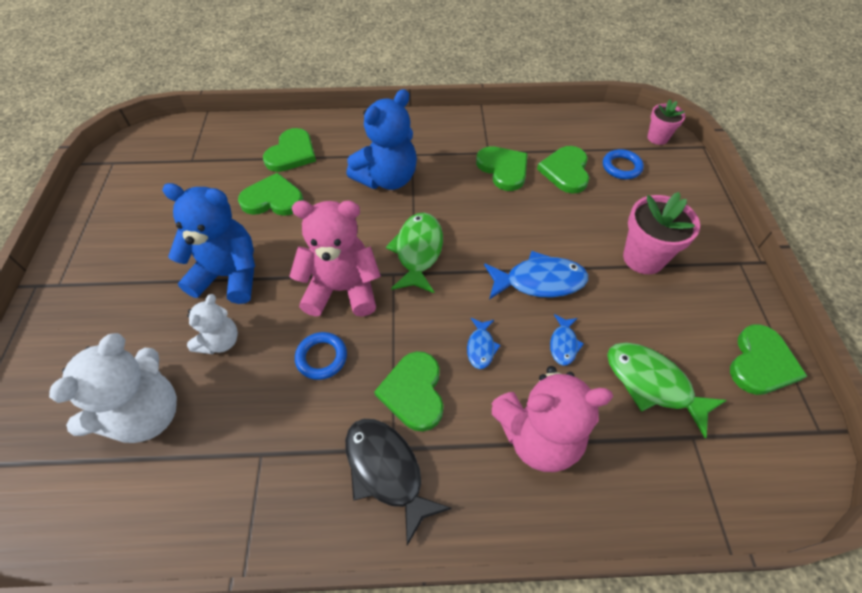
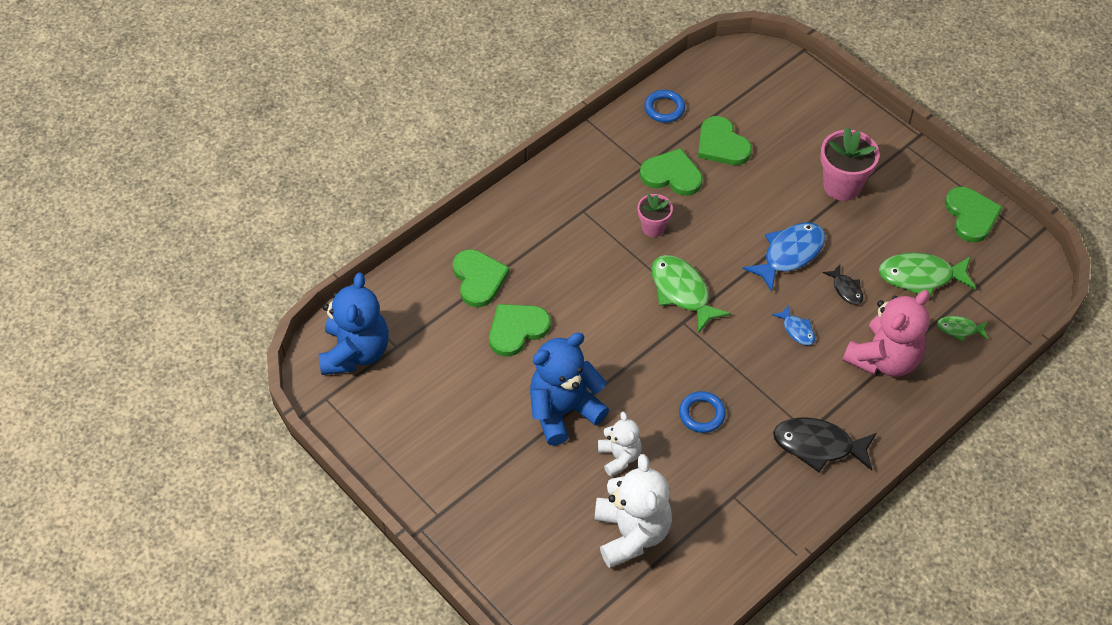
camera: 40 degrees left, 0 degrees up
(342, 289) = (660, 360): pink teddy bear -> none
(387, 179) = (589, 247): blue teddy bear -> blue teddy bear (355, 352)
(414, 392) = (785, 390): green heart -> none
(563, 344) = (846, 289): blue fish -> black fish
(621, 167) = (760, 112): blue ring -> blue ring (664, 108)
(651, 467) = (959, 329): none -> green fish
(657, 138) = (763, 63): pink flower pot -> pink flower pot (653, 227)

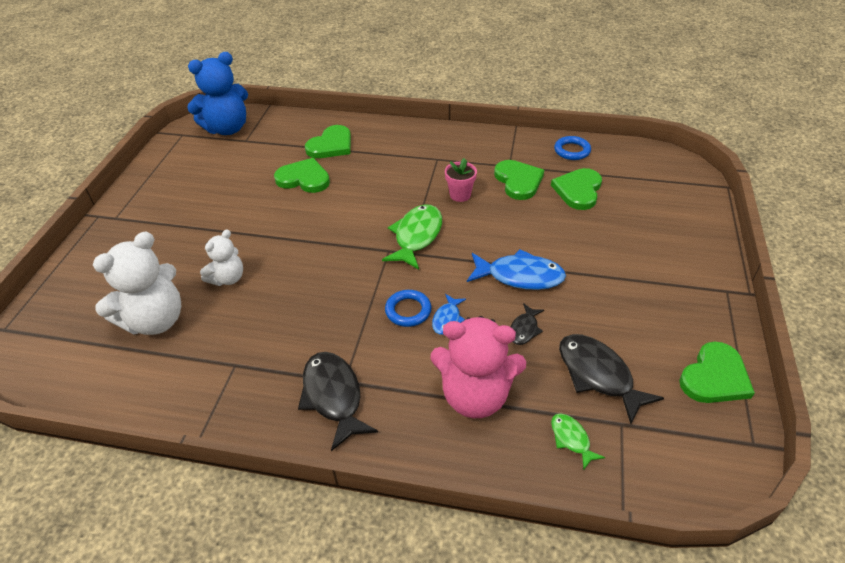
camera: 55 degrees right, 10 degrees down
(563, 411) = (250, 231): blue teddy bear -> none
(702, 414) = (306, 304): blue ring -> blue ring (408, 311)
(842, 186) = (628, 272): pink flower pot -> none
(921, 277) = (598, 375): green fish -> black fish

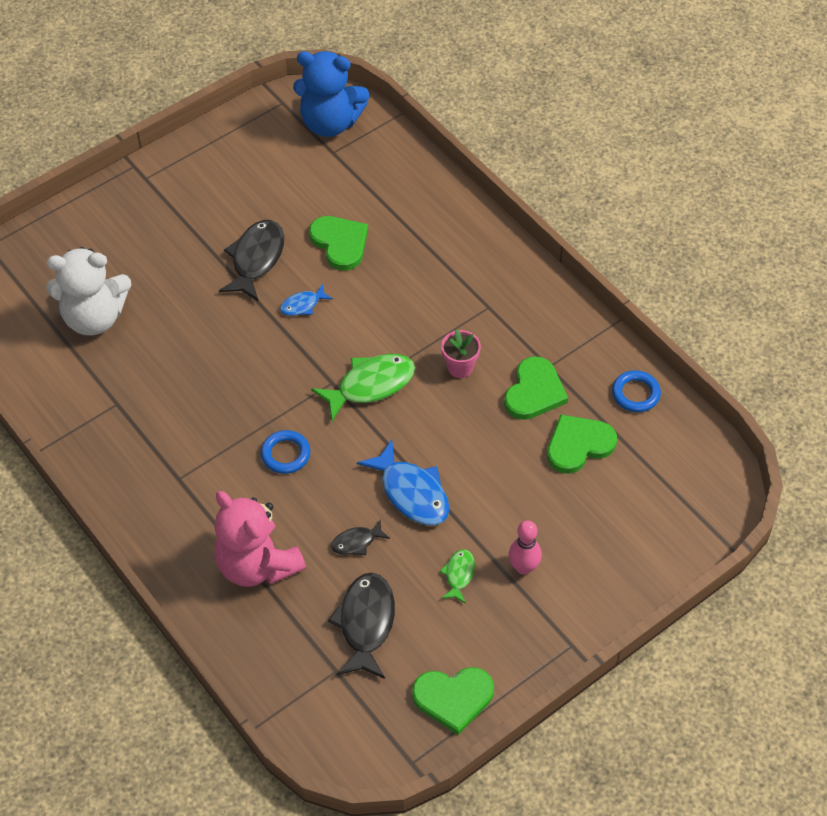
camera: 40 degrees right, 10 degrees up
(228, 278) = (179, 315): white teddy bear -> none
(331, 145) = (406, 216): green heart -> none
(333, 396) = (159, 485): black fish -> black fish (256, 259)
(447, 319) = (307, 486): blue fish -> blue fish (303, 305)
(571, 439) = (286, 651): green fish -> green fish (459, 575)
(640, 269) = (523, 567): none -> pink bowling pin

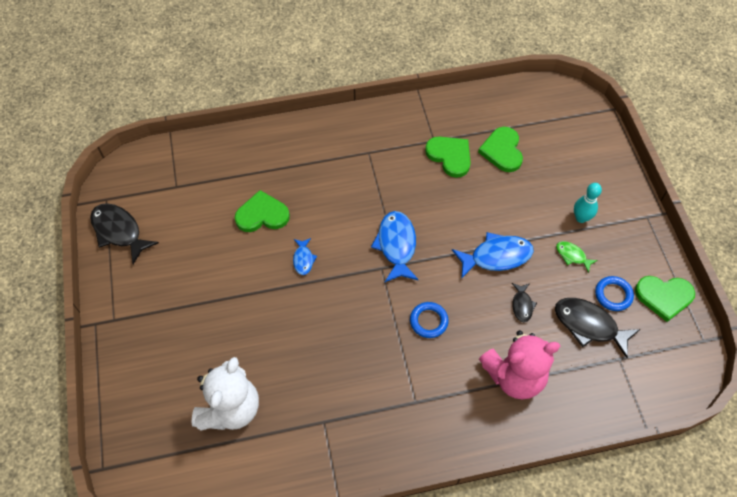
camera: 65 degrees left, 5 degrees up
(256, 259) = (243, 273): black fish -> black fish (119, 231)
(330, 123) = (147, 177): blue teddy bear -> none
(370, 385) = (396, 245): green fish -> blue fish
(453, 698) = (664, 297): green heart -> green heart turned 75 degrees clockwise
(460, 367) = (409, 188): pink flower pot -> none
(523, 567) = (581, 218): pink bowling pin -> turquoise bowling pin
(635, 394) = (478, 106): blue ring -> blue ring (613, 295)

